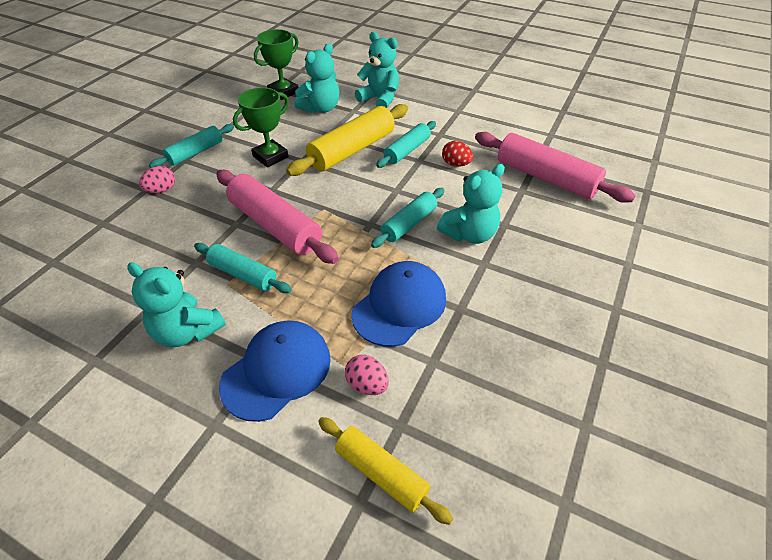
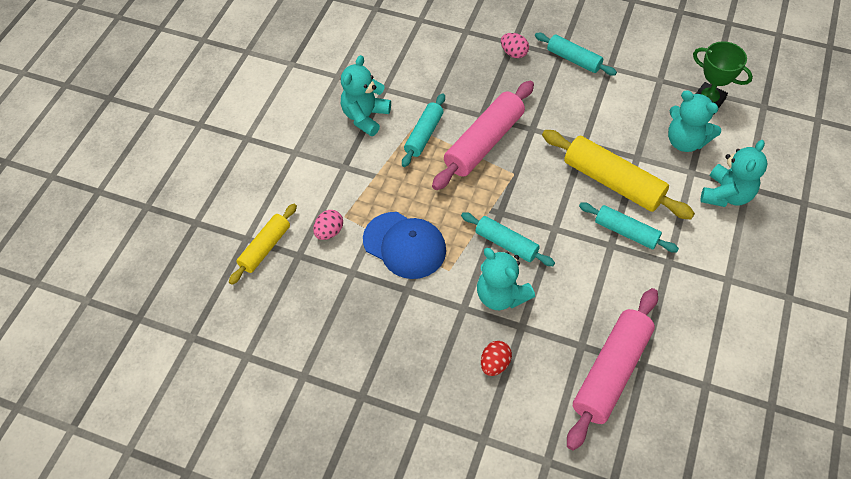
camera: 85 degrees right, 10 degrees up
(270, 157) = (582, 117): green trophy -> none
(277, 371) = (336, 176): blue cap -> none
(456, 164) = (613, 280): red egg -> red egg (495, 364)

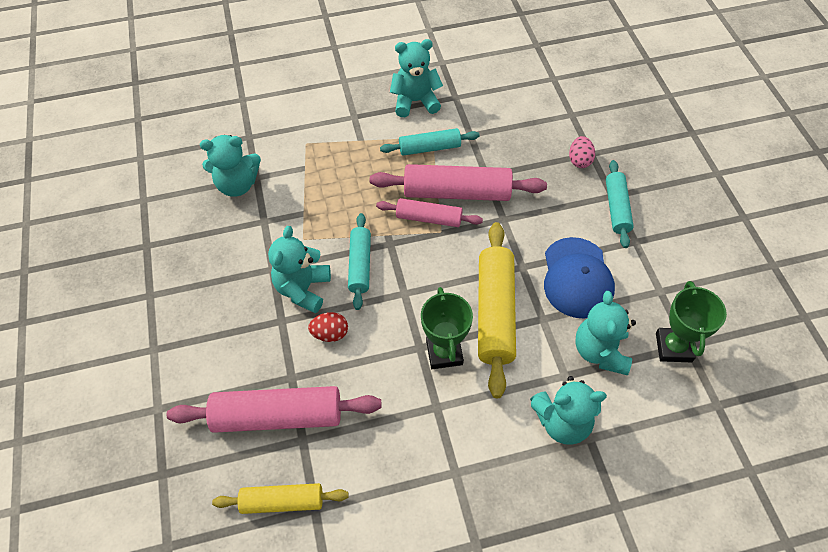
camera: 55 degrees right, 0 degrees up
(265, 248) = (241, 114): yellow rolling pin -> yellow rolling pin (282, 501)
(329, 232) = (284, 142): pink egg -> none
(349, 291) = (237, 185): none -> turquoise teddy bear
(404, 245) = (306, 196): blue cap -> blue cap (577, 278)
(495, 174) = (429, 218): none -> pink rolling pin
(495, 364) = (231, 320): red egg -> red egg (330, 333)
(626, 232) = (444, 352): turquoise rolling pin -> green trophy

